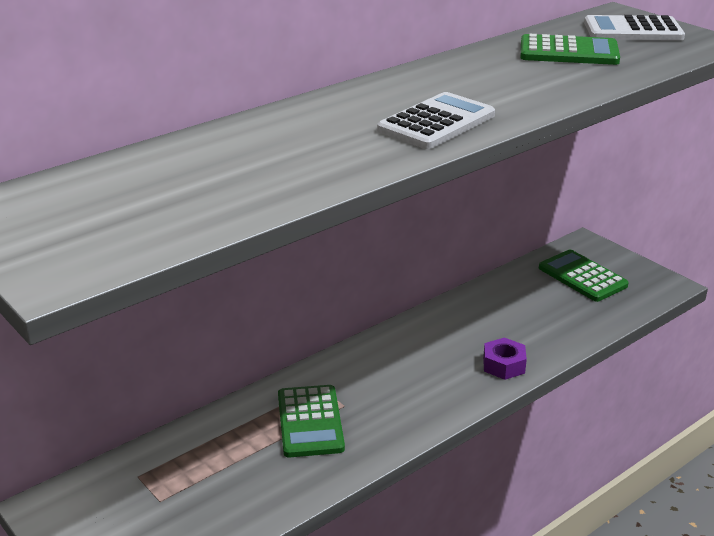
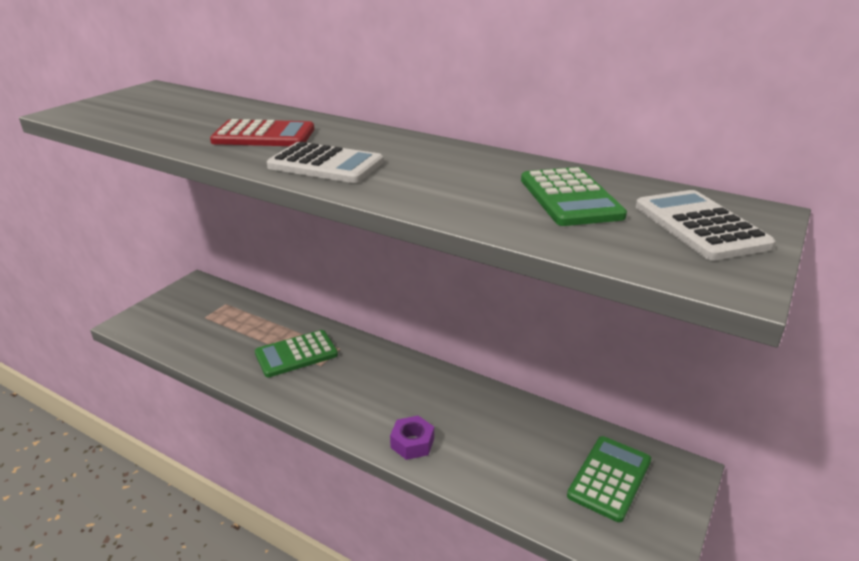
camera: 70 degrees right, 0 degrees up
(314, 144) = (264, 135): none -> red calculator

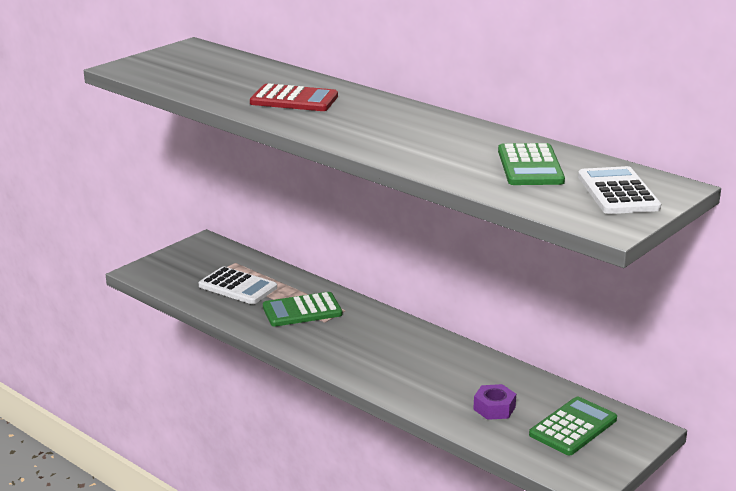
camera: 10 degrees right, 5 degrees down
(326, 164) = (343, 128): white calculator -> white calculator (238, 287)
(412, 443) = (400, 386): purple nut -> purple nut (494, 408)

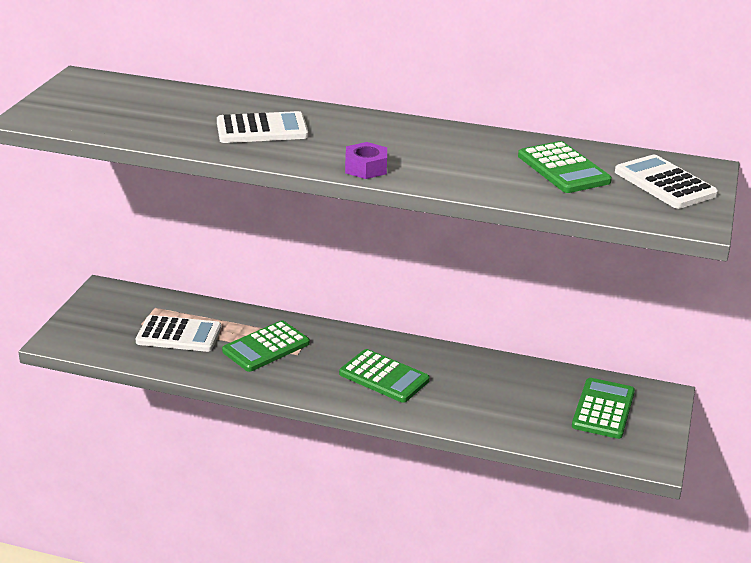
camera: 25 degrees left, 5 degrees up
(294, 100) = (262, 129): red calculator -> white calculator
(385, 355) = (384, 377): none -> green calculator
(494, 408) = (523, 408): purple nut -> purple nut (366, 168)

